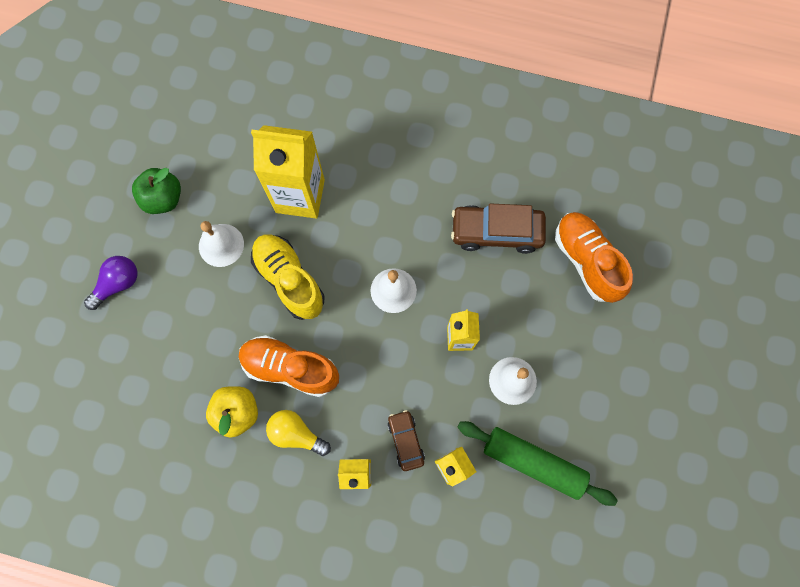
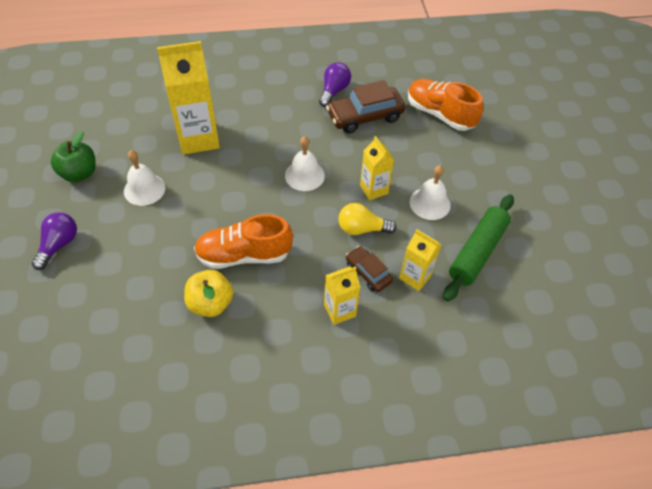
camera: 25 degrees left, 20 degrees down
(289, 280) = (215, 195): yellow shoe -> none
(296, 434) = (272, 301): yellow light bulb -> yellow light bulb (362, 229)
(477, 181) = (334, 91): none -> purple light bulb
(533, 463) = (477, 252): green rolling pin -> green rolling pin turned 60 degrees counterclockwise

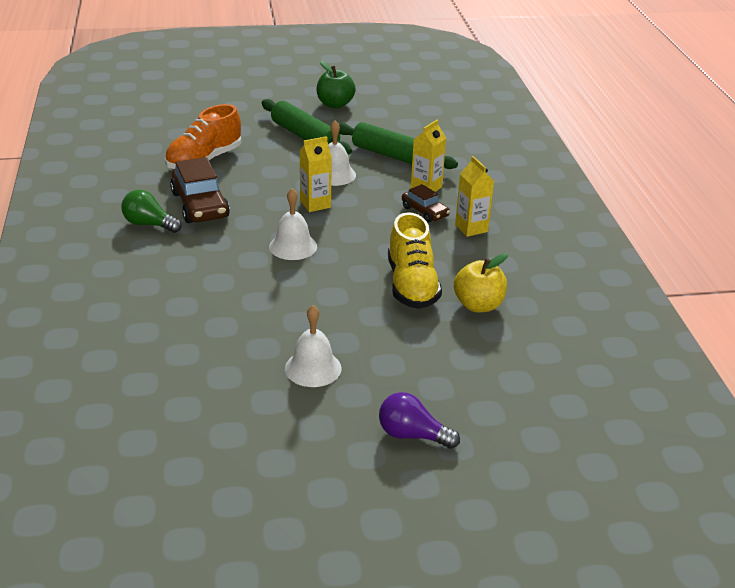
camera: 90 degrees left, 20 degrees down
(79, 173) = (281, 434): green apple -> green apple (335, 104)
(198, 138) = (221, 328): yellow carton -> none
(244, 255) = (412, 285): orange shoe -> yellow shoe
(334, 91) = (149, 224): purple light bulb -> green light bulb
(362, 229) = (370, 213): yellow light bulb -> none
(368, 273) = (425, 212): brown car -> brown car turned 90 degrees counterclockwise
(502, 180) = (304, 136): none -> green rolling pin

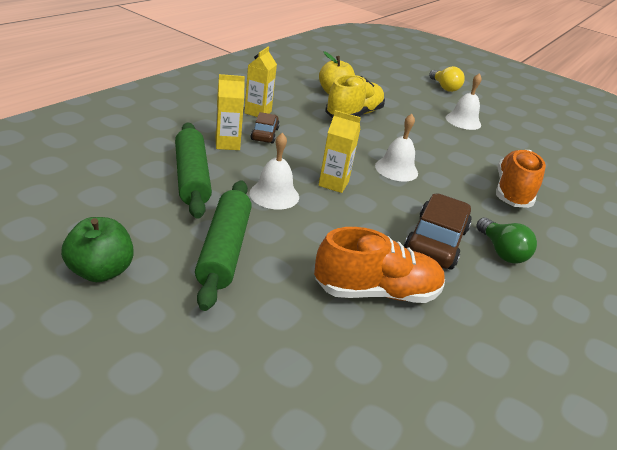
camera: 140 degrees left, 0 degrees up
(177, 288) = (512, 192): none -> orange shoe
(412, 435) = (444, 87): purple light bulb -> yellow light bulb

